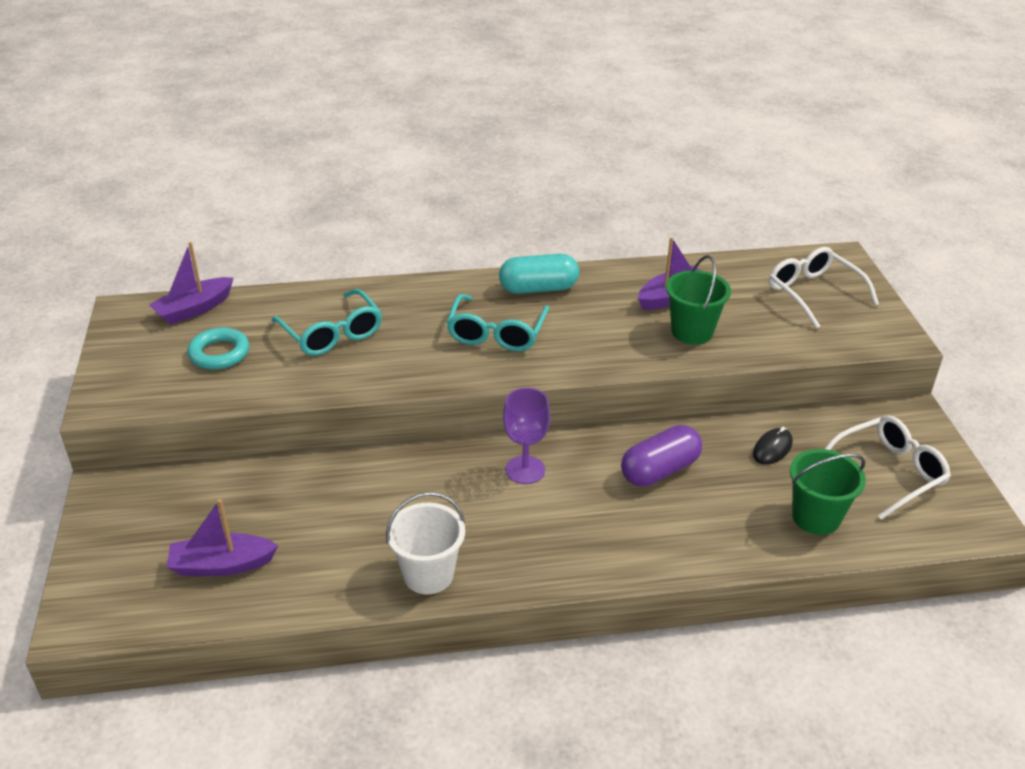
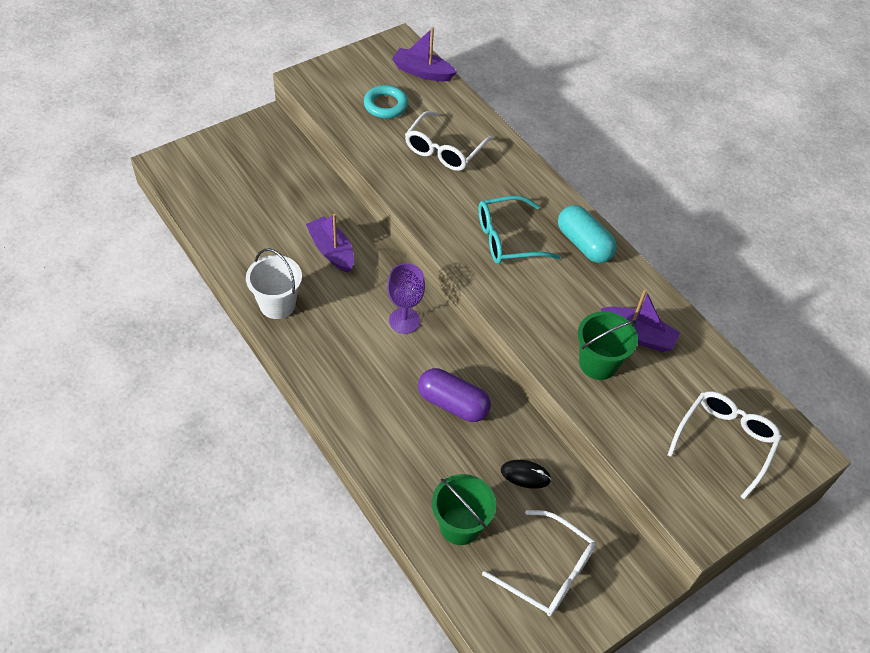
camera: 60 degrees right, 15 degrees up
(222, 565) = (235, 202): purple boat -> purple boat (332, 251)
(332, 333) = (444, 150): turquoise glasses -> white glasses

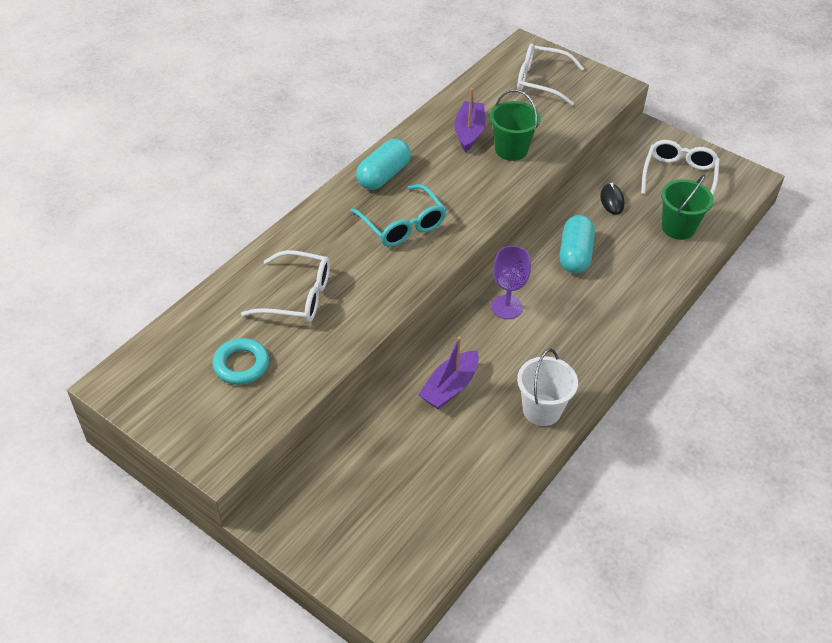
camera: 105 degrees left, 5 degrees down
(422, 72) = (167, 346): purple boat -> none
(452, 404) = (575, 255): purple capsule -> turquoise capsule

